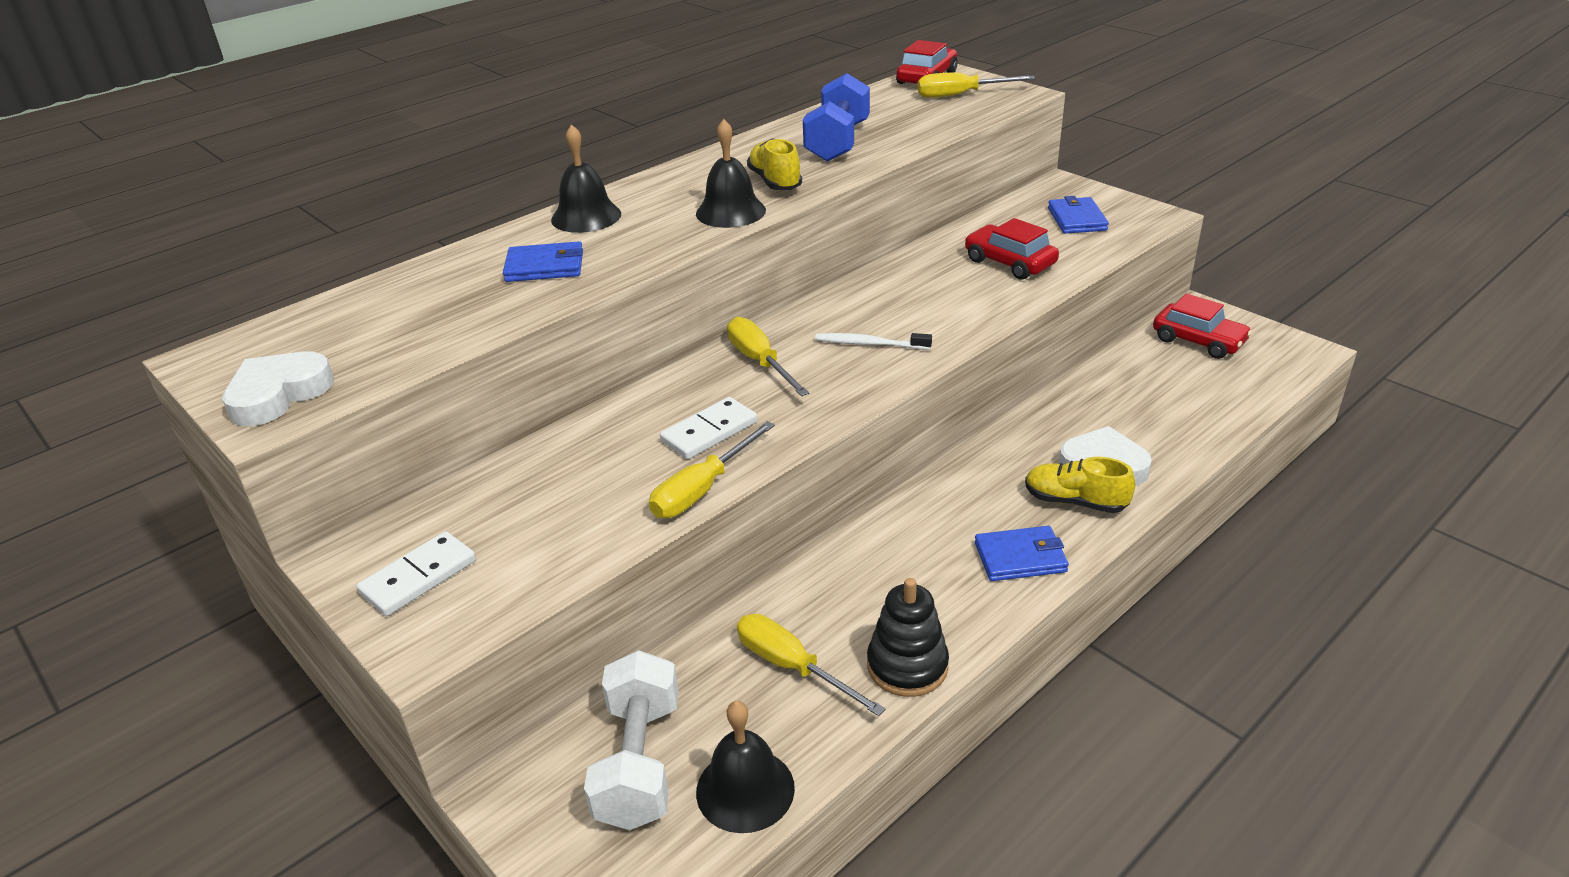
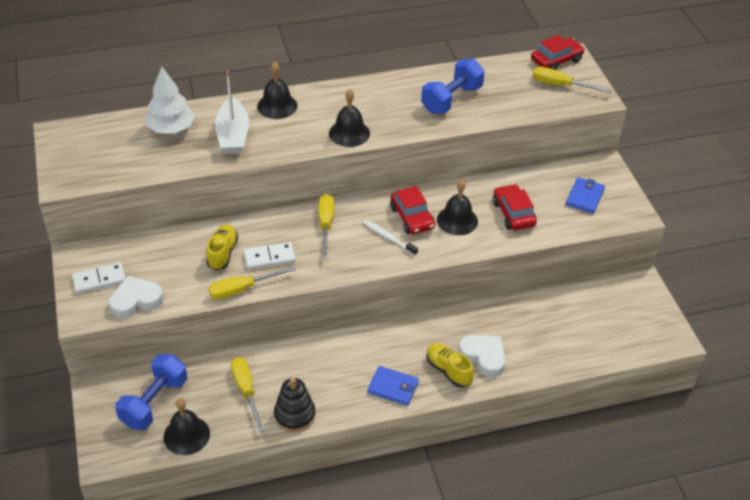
camera: 25 degrees right, 10 degrees up
(278, 395) = (74, 170): white heart -> white heart (136, 300)
(427, 290) = (171, 128): none -> white tree
(545, 266) = (233, 135): blue wallet -> white boat
(639, 763) = (154, 402): white dumbbell -> blue dumbbell
(775, 182) = (390, 119): yellow shoe -> yellow shoe (222, 253)
(944, 293) = (457, 220): none -> black bell
(1198, 341) = (618, 304): red car -> red car (412, 217)

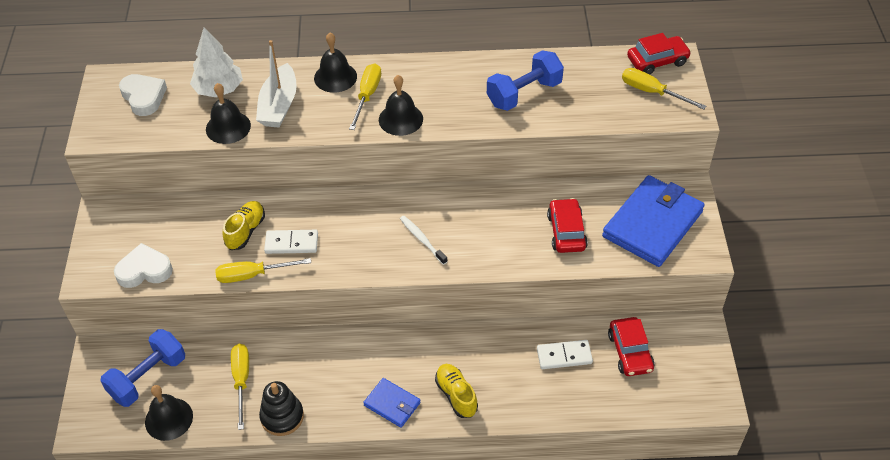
camera: 15 degrees right, 5 degrees up
(99, 280) = (116, 242): white domino -> white domino (564, 356)
(326, 225) = (361, 215): yellow screwdriver -> yellow screwdriver (367, 96)
(412, 217) = (454, 220): red car -> red car (630, 352)
(457, 220) = (502, 230): black bell -> black bell (228, 127)
(483, 357) = (499, 386): white heart -> white heart (143, 97)
(584, 197) = (652, 224): blue wallet -> blue wallet, size x2.01

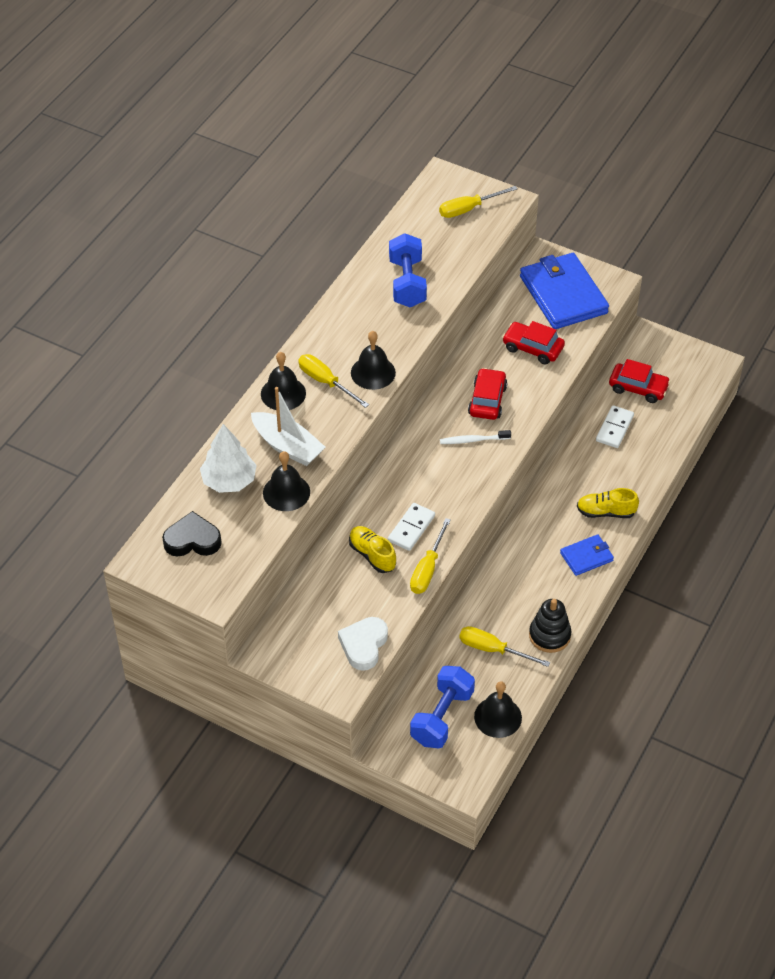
camera: 60 degrees left, 0 degrees up
(143, 97) = (192, 540): white heart -> black heart
(148, 377) = (442, 717): blue dumbbell -> blue dumbbell turned 45 degrees clockwise
(657, 61) = (436, 188): red car -> red car (487, 400)

